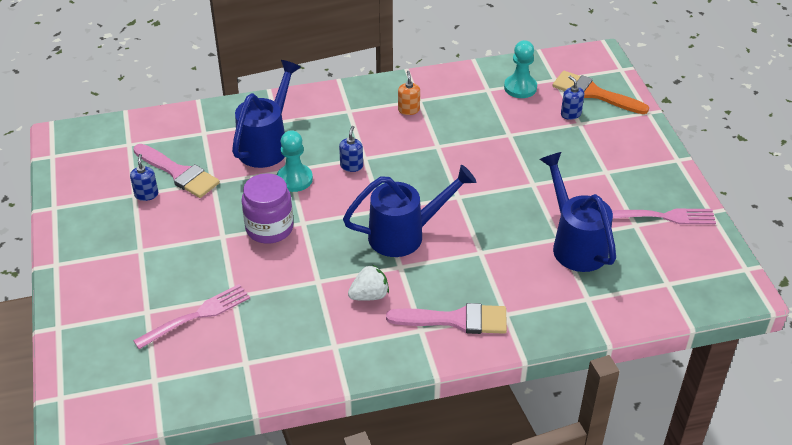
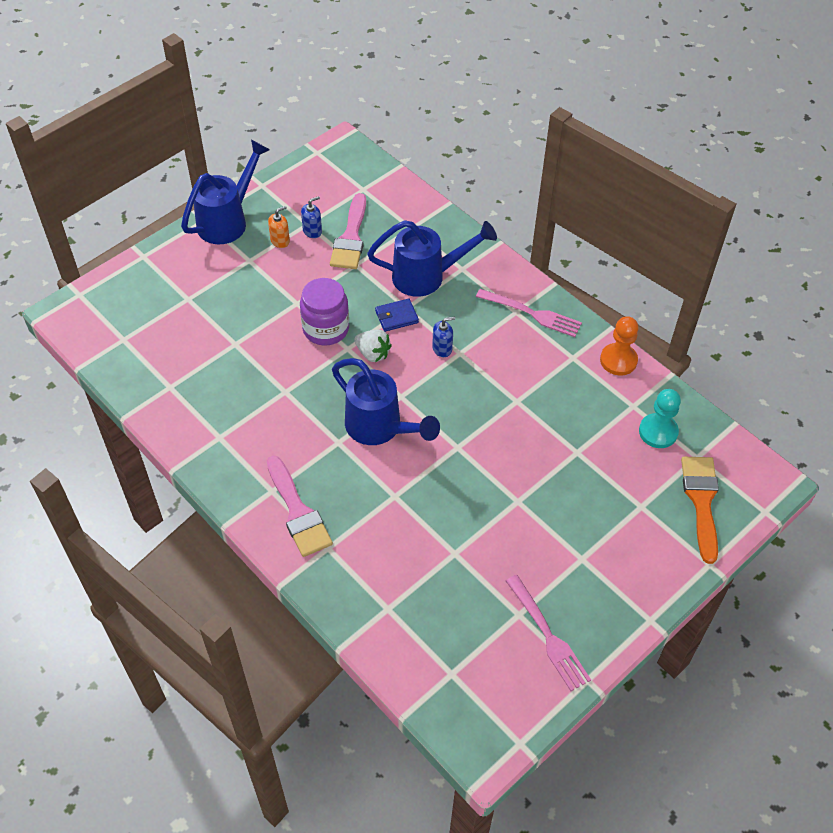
camera: 60 degrees right, 10 degrees up
(197, 315) = (201, 331): pink fork -> pink fork (532, 313)
(294, 179) = (396, 317): turquoise pawn -> blue wallet
(369, 295) = (290, 435): white strawberry -> white strawberry (373, 353)
(408, 110) = (552, 356): orange soap dispenser -> orange soap dispenser (280, 241)
(440, 79) = (618, 360): none -> orange pawn
(570, 114) = (650, 492): blue soap dispenser -> none
(575, 243) = (456, 570): blue watering can -> blue watering can (228, 220)

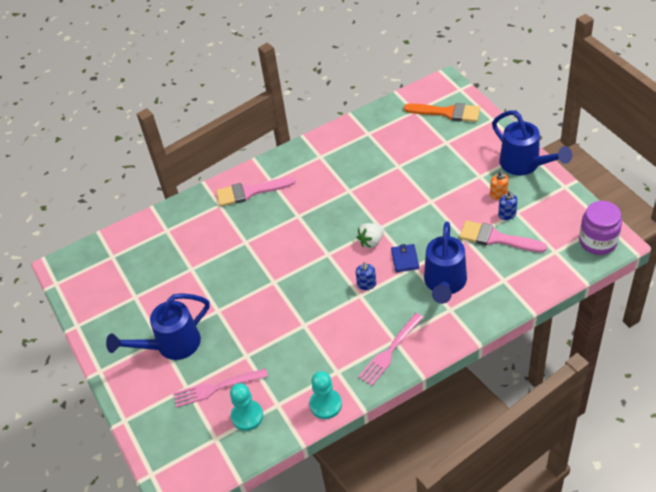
camera: 110 degrees right, 5 degrees down
(326, 329) = (401, 216): purple jar -> purple jar (597, 241)
(380, 429) = (302, 239): blue watering can -> blue watering can (171, 346)
(548, 636) = (113, 310): pink fork -> pink fork (216, 388)
(618, 360) = (325, 404): orange pawn -> turquoise pawn
(701, 501) = (175, 430): orange brush -> orange brush (447, 112)

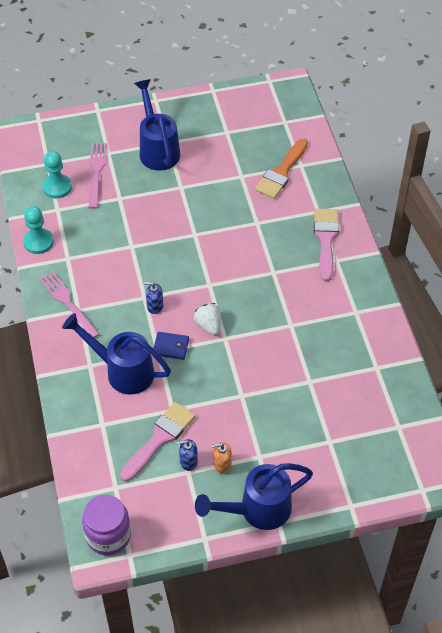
camera: 100 degrees right, 5 degrees up
(447, 112) = (382, 460): orange brush -> orange brush (281, 172)

